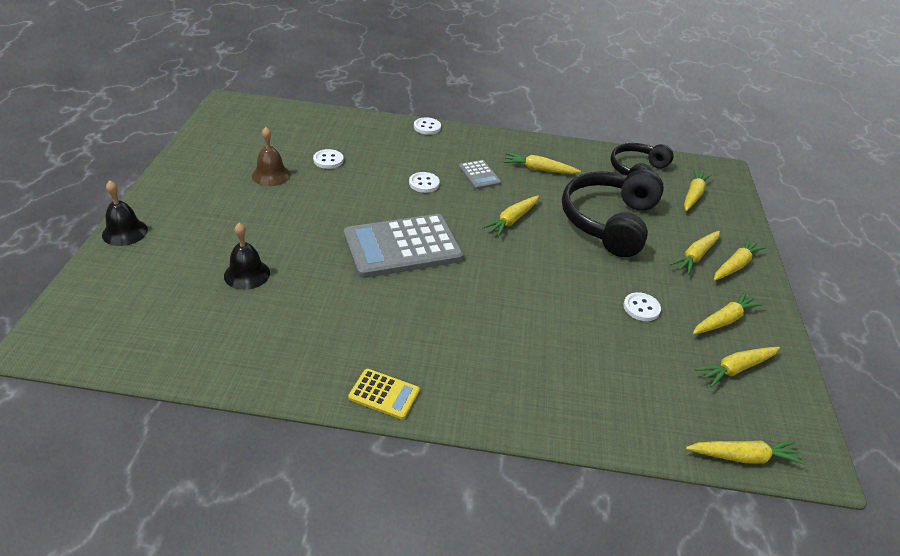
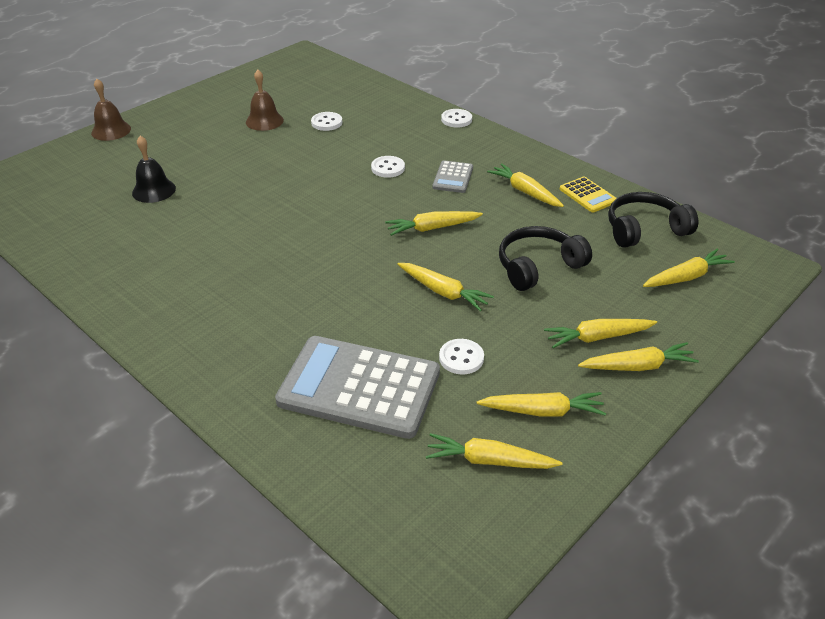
camera: 40 degrees right, 0 degrees up
(125, 232) = (111, 130): black bell -> brown bell
(384, 394) = (138, 320): yellow calculator -> yellow calculator (587, 195)
(402, 247) = (299, 214): grey calculator -> grey calculator (359, 387)
(609, 222) = (538, 267): black headphones -> black headphones, size x0.64
(743, 457) = (381, 539): yellow carrot -> yellow carrot (443, 292)

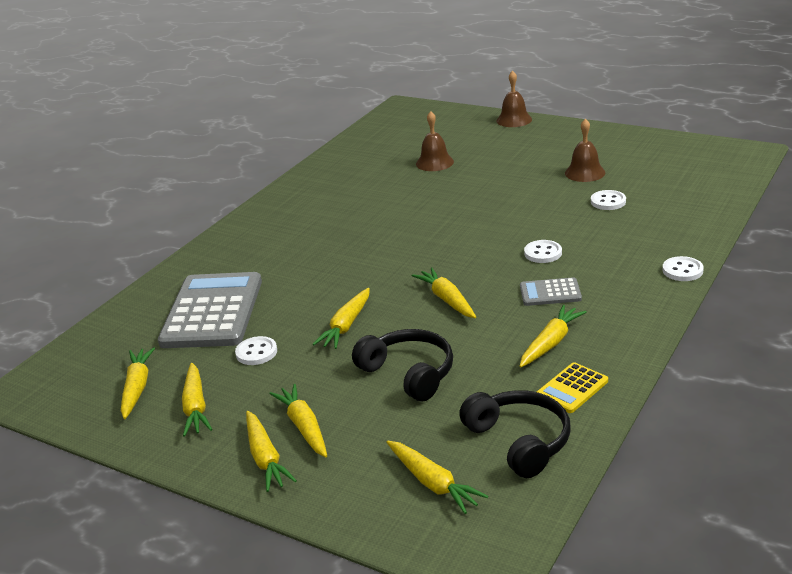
camera: 80 degrees right, 10 degrees down
(154, 190) = (434, 163): black bell -> brown bell

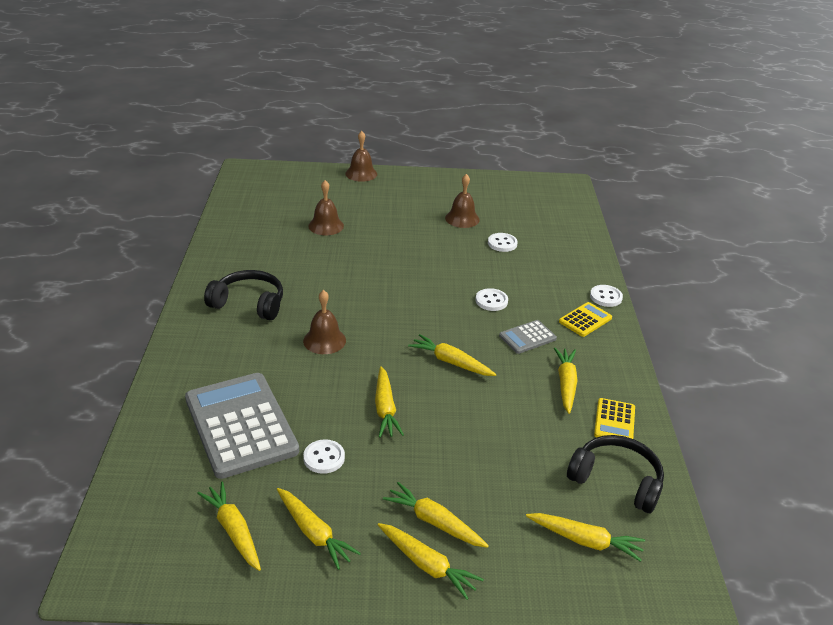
camera: 35 degrees left, 5 degrees up
(343, 259) = (324, 340): none -> brown bell
(408, 373) = (479, 442): black headphones -> black headphones (249, 304)
(634, 288) = (585, 320): none -> yellow calculator

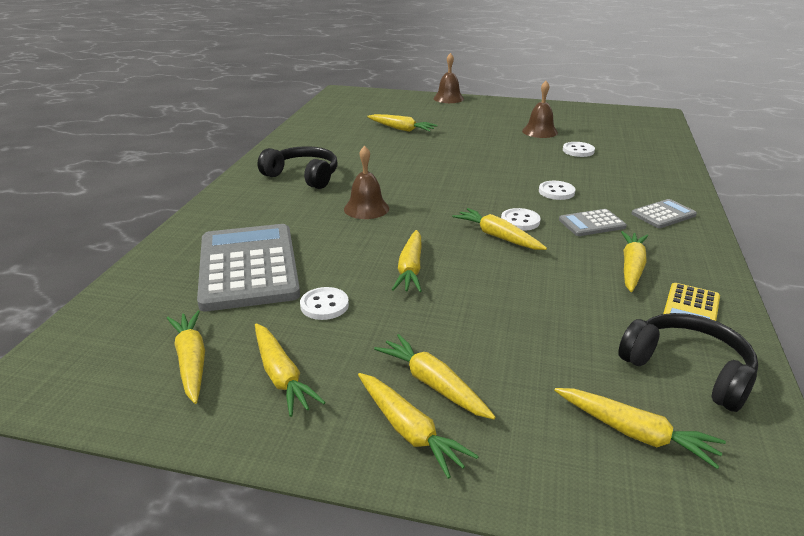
camera: 15 degrees right, 5 degrees down
(326, 226) = (401, 129): brown bell -> yellow carrot
(585, 320) = (663, 214): yellow calculator -> grey calculator
(605, 297) = (690, 198): white button -> white button (520, 221)

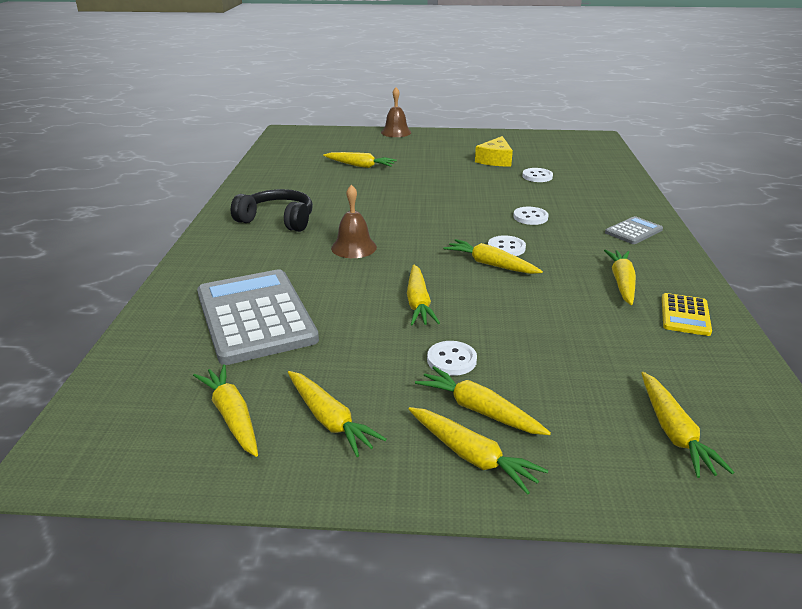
camera: 10 degrees left, 0 degrees up
(324, 305) = (347, 346): white button -> white button (451, 360)
(540, 131) = (495, 160): brown bell -> yellow cheese
(592, 223) = (572, 245): grey calculator -> none
(635, 433) = (674, 432): yellow carrot -> yellow carrot turned 60 degrees clockwise
(687, 370) = (700, 371): black headphones -> none

